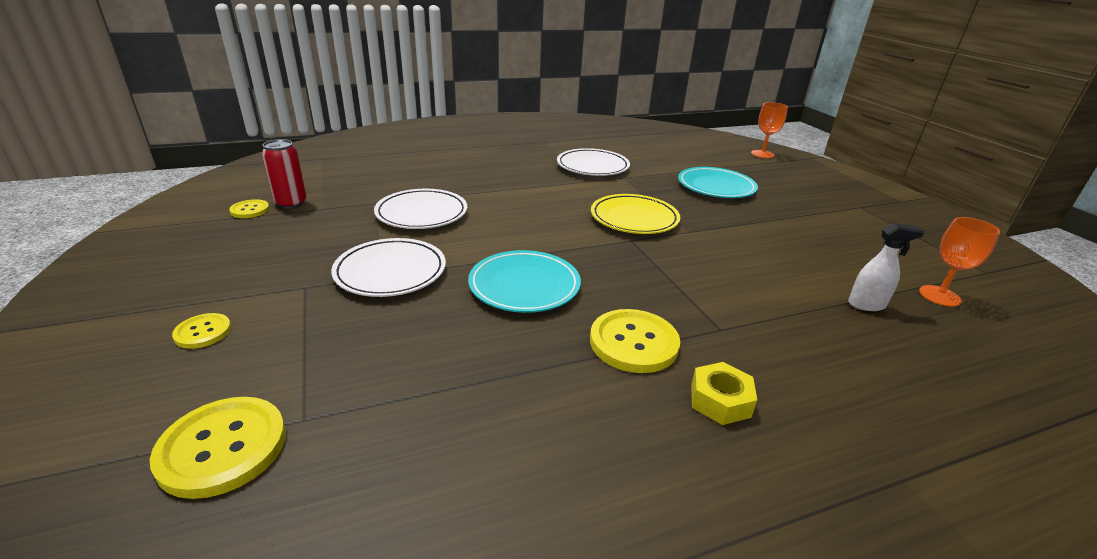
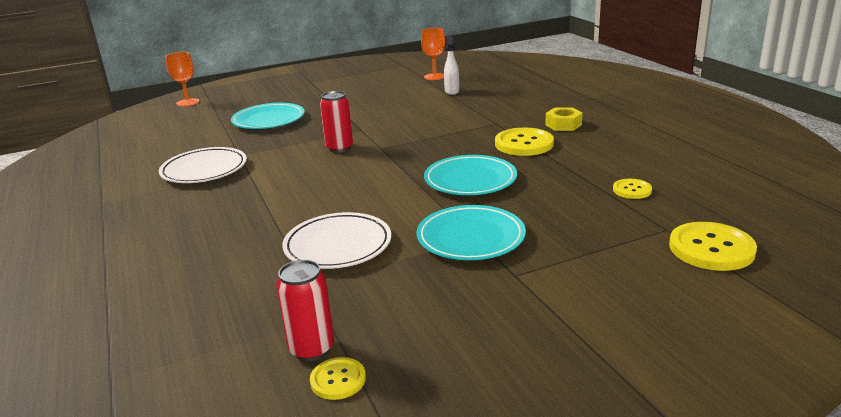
camera: 90 degrees left, 5 degrees down
(203, 332) = (612, 304): yellow button -> yellow button (632, 190)
(390, 272) = (470, 238): white plate -> turquoise plate
(634, 218) = (339, 148): yellow plate -> red can

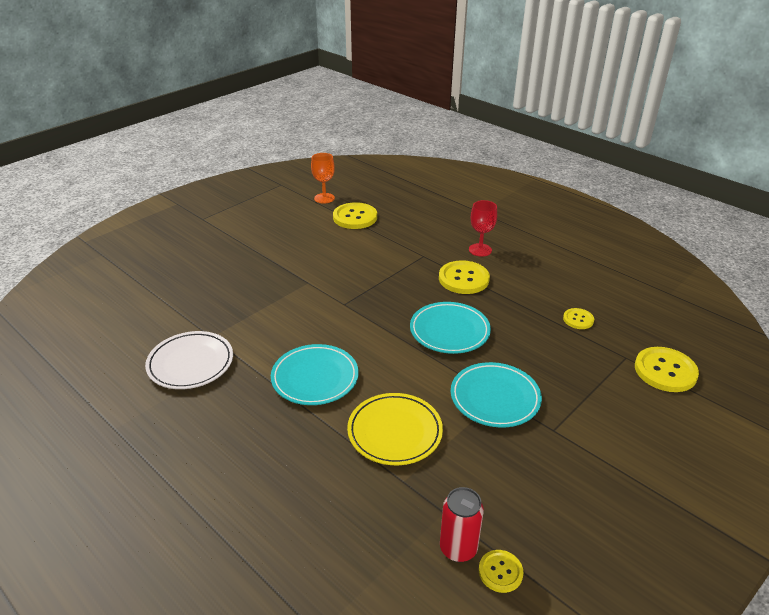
camera: 25 degrees left, 10 degrees up
(188, 102) = (87, 267): orange goblet -> none
(268, 120) = (202, 282): turquoise plate -> turquoise plate (315, 378)
(338, 245) = (395, 432): white plate -> yellow plate
(339, 148) = (305, 310): red can -> none
(452, 91) = (355, 217): white spray bottle -> yellow button
(563, 125) = (480, 250): yellow nut -> red goblet

